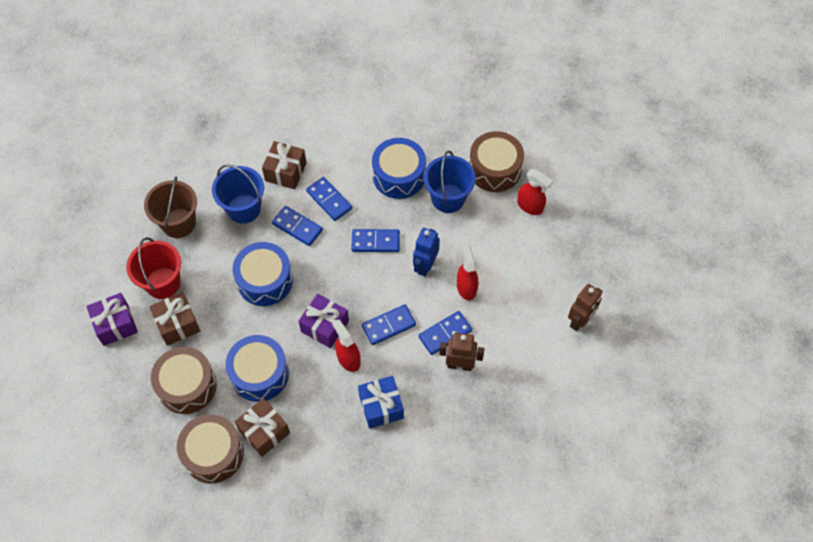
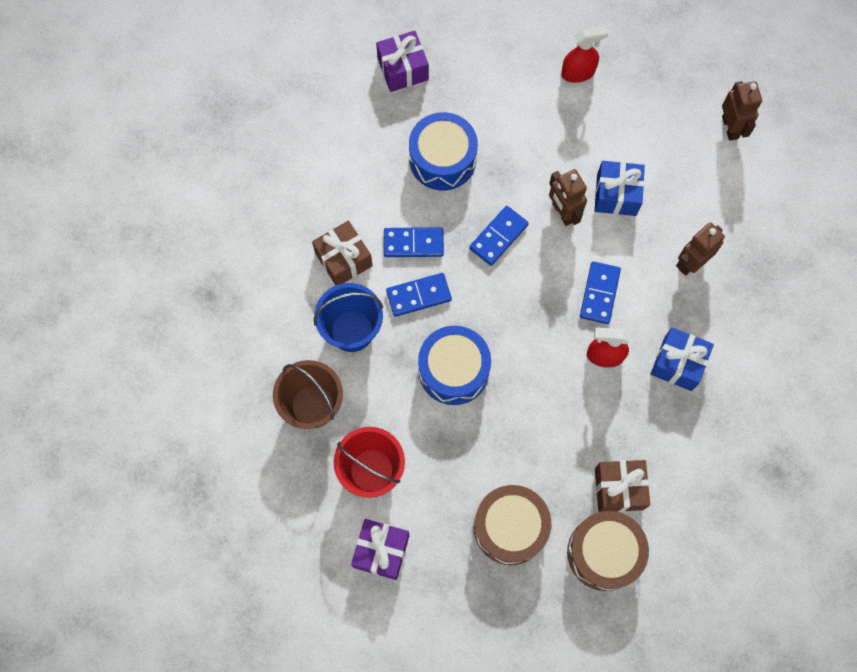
camera: 50 degrees left, 10 degrees up
(177, 324) = (432, 489): brown gift -> none
(259, 374) = (553, 449): blue drum -> none
(325, 326) = (552, 351): purple gift -> purple gift (403, 69)
(425, 265) = (562, 212): blue robot -> brown robot
(445, 334) = (649, 251): blue domino -> none
(448, 198) = (507, 136): blue bucket -> none
(466, 287) = (616, 195): red spray bottle -> blue gift
(494, 169) = (511, 71): brown drum -> none

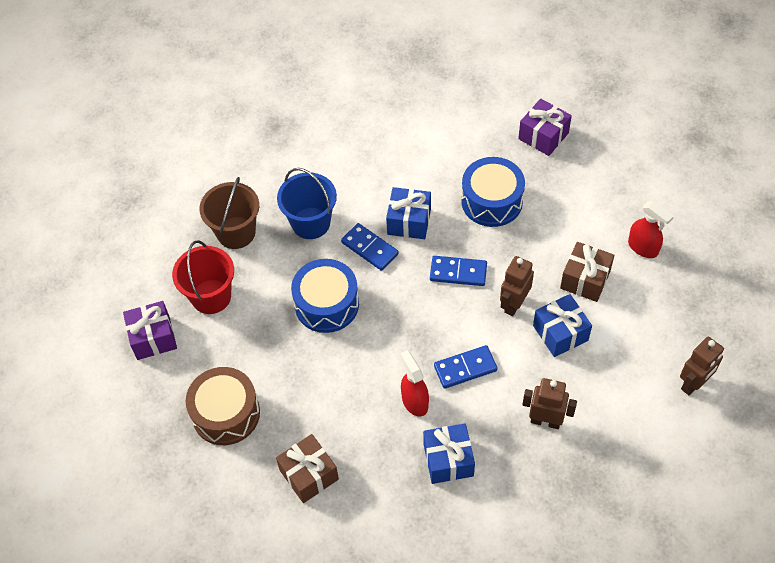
camera: 60 degrees right, 15 degrees down
(343, 259) = (362, 187): brown gift -> brown gift (585, 279)
(413, 243) = (409, 221): blue domino -> blue gift
(604, 553) = (248, 493): brown drum -> none

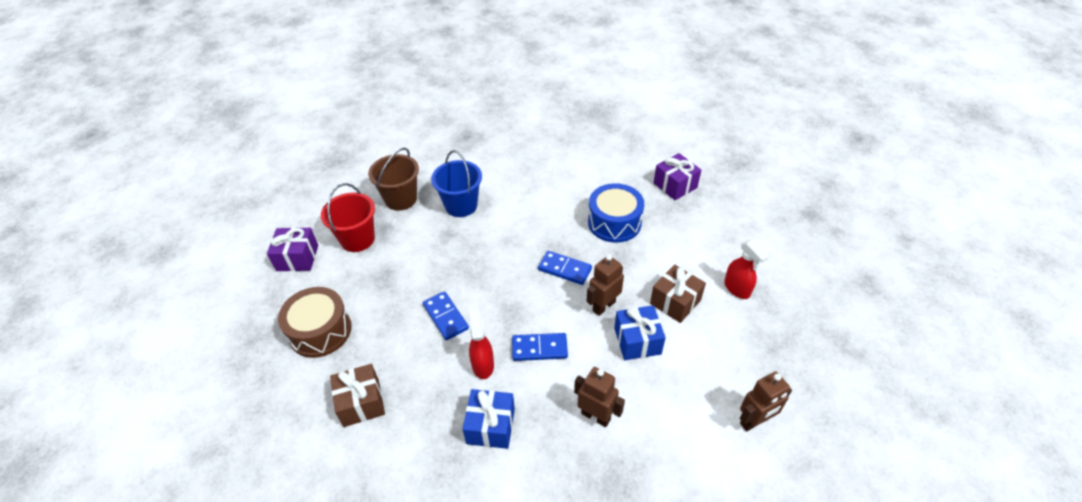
camera: 15 degrees right, 10 degrees down
(327, 304) = (445, 267): blue drum -> none
(370, 248) = (499, 234): blue domino -> blue domino (445, 317)
(409, 221) = (539, 222): blue gift -> none

